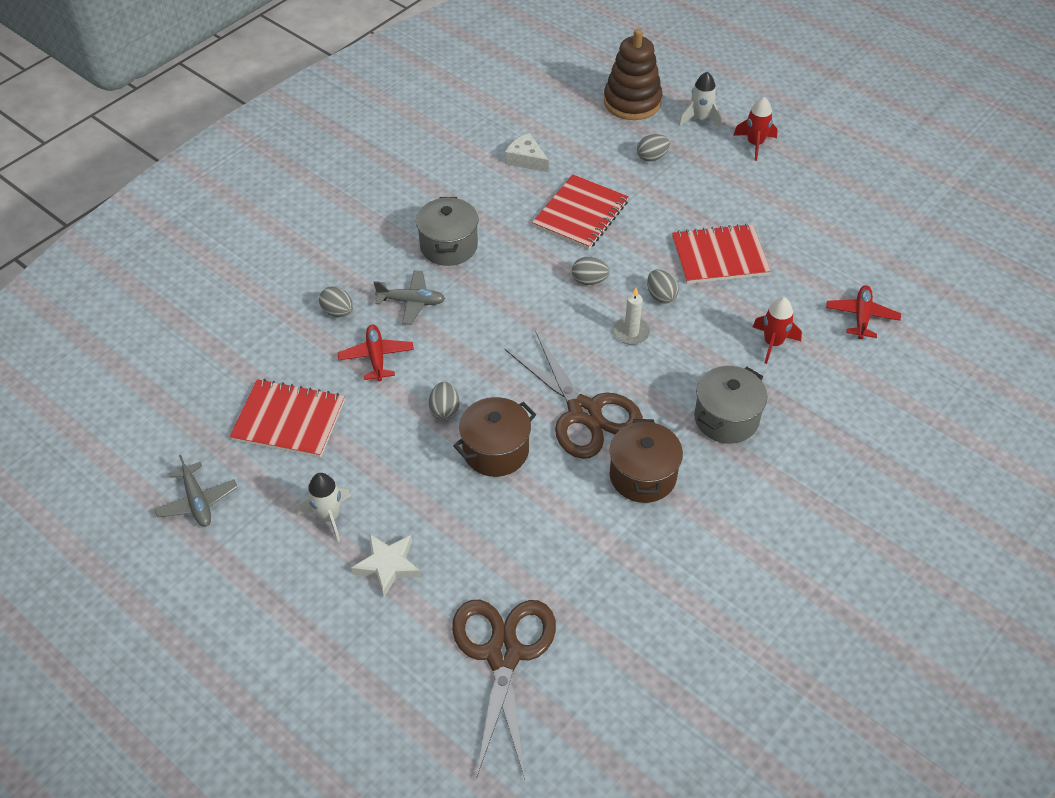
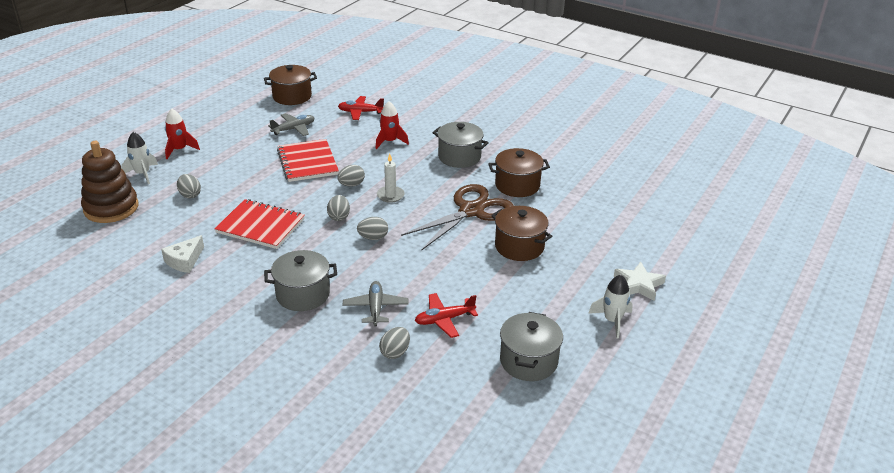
camera: 100 degrees left, 15 degrees down
(197, 501) = (633, 402): grey plane -> grey plane (294, 129)
(289, 420) = (528, 361): red notebook -> grey pot
(444, 410) = (490, 275): grey egg -> grey egg (373, 237)
(503, 654) = (674, 228): brown scissors -> none
(906, 244) = (292, 96): none -> brown pot

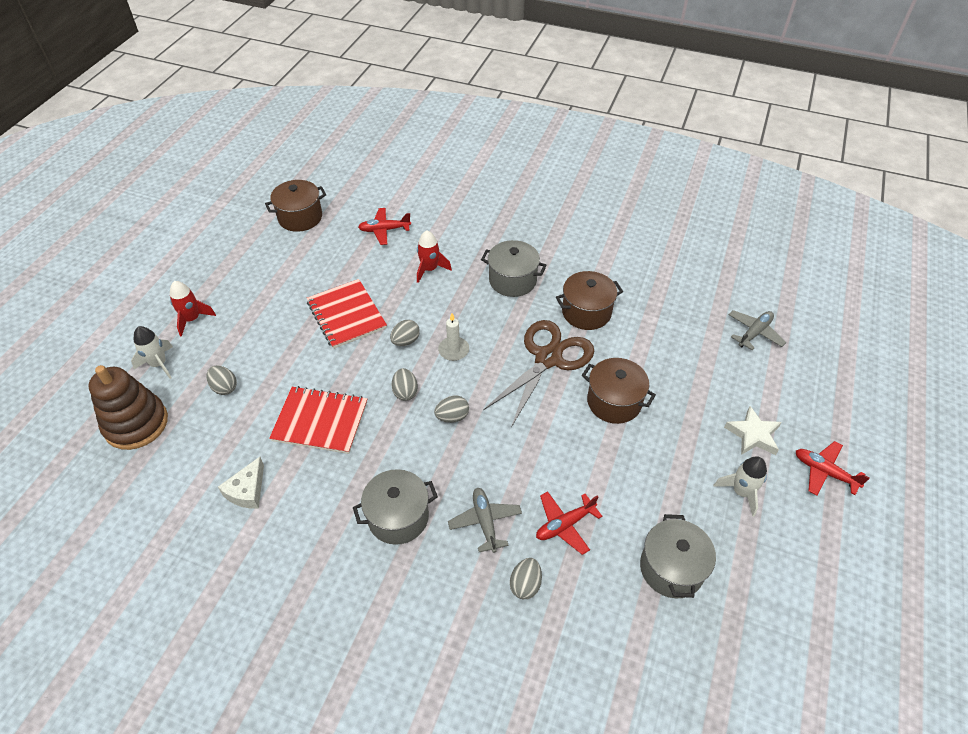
camera: 10 degrees left, 15 degrees up
(294, 129) = (316, 267): grey plane -> grey plane (754, 333)
(696, 318) = (824, 472): none -> red plane

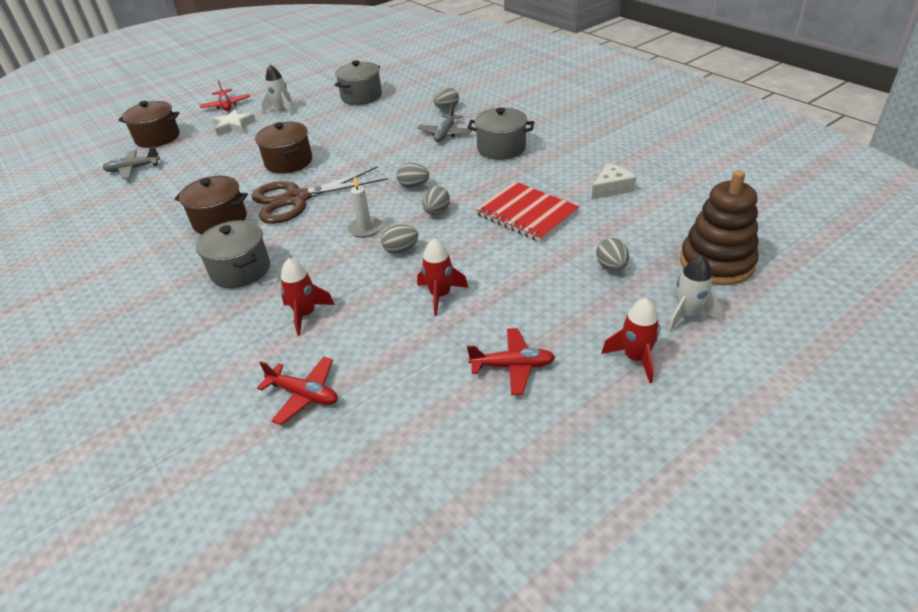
camera: 145 degrees left, 10 degrees down
(300, 217) = (403, 479): brown pot -> brown pot (157, 138)
(346, 315) = (440, 295): red notebook -> red rocket
(565, 525) = (398, 121): red plane -> red plane (512, 366)

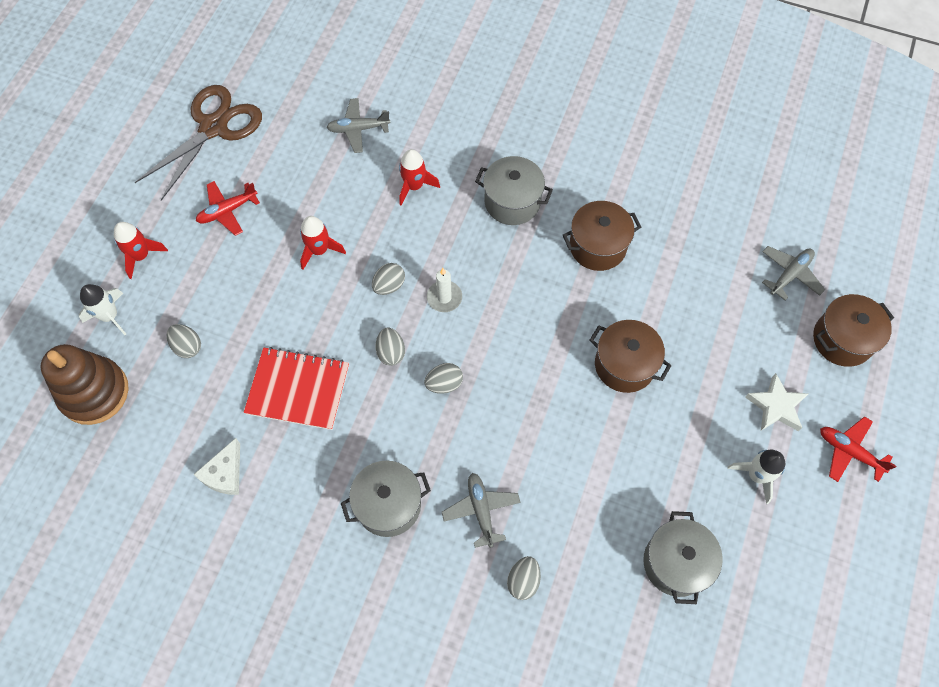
camera: 145 degrees right, 25 degrees up
(297, 199) = (552, 308): brown scissors -> brown scissors (214, 127)
(304, 395) = (358, 129): red plane -> grey plane

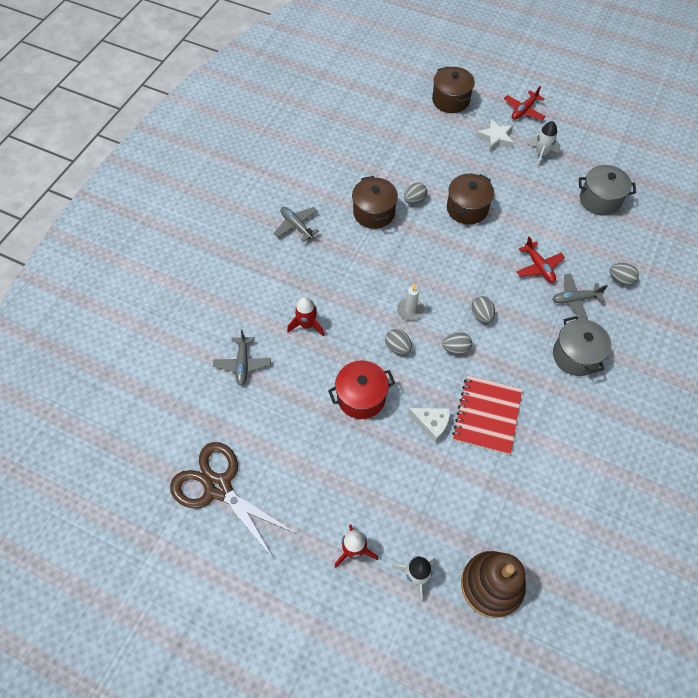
camera: 85 degrees left, 5 degrees down
(187, 346) = (447, 504): grey egg -> grey egg (414, 200)
(225, 474) = (559, 470): white cheese -> white cheese (431, 424)
(227, 211) = (314, 473): red plane -> red plane (538, 267)
(319, 250) = (361, 397): red rocket -> red pot
(512, 202) = (330, 260): grey pot -> none
(790, 274) = (403, 116): grey plane -> grey plane (296, 226)

